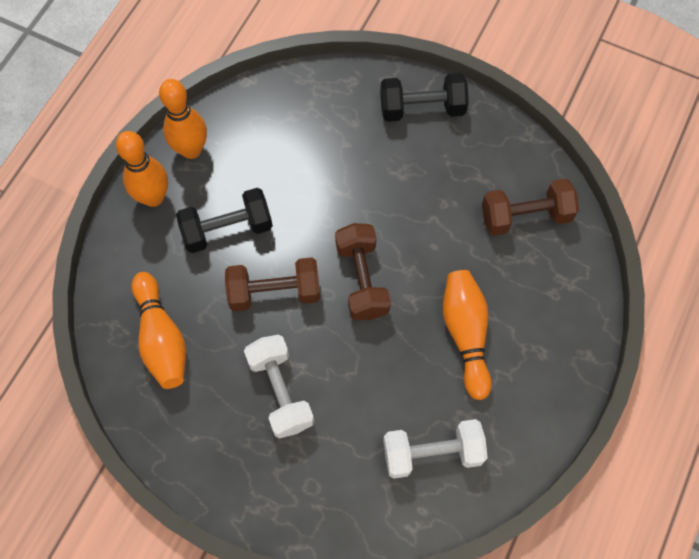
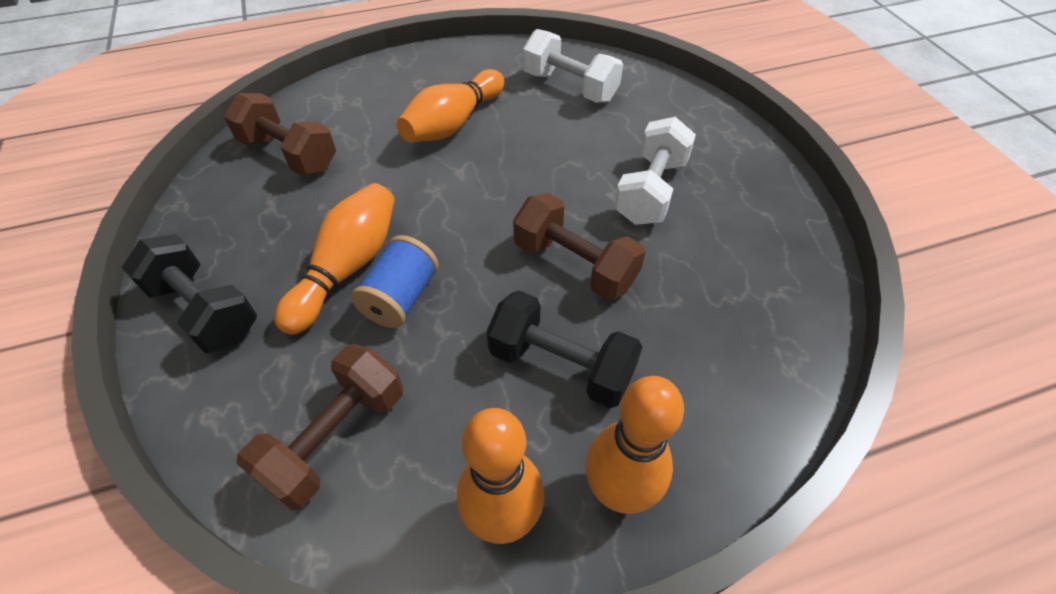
camera: 135 degrees left, 15 degrees down
(162, 338) = (738, 313): orange bowling pin -> orange bowling pin (347, 268)
(341, 194) = (401, 297): none -> blue spool
(362, 279) = (481, 213): brown dumbbell -> brown dumbbell (336, 437)

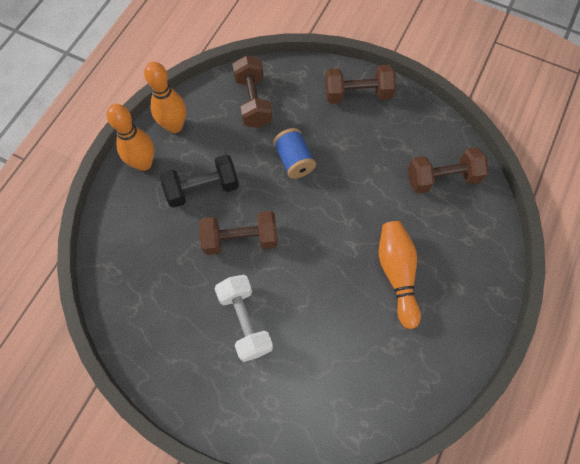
camera: 135 degrees right, 15 degrees up
(205, 310) = (357, 94): black dumbbell -> brown dumbbell
(347, 268) = (332, 153): orange bowling pin -> none
(570, 87) = (371, 374): white dumbbell -> none

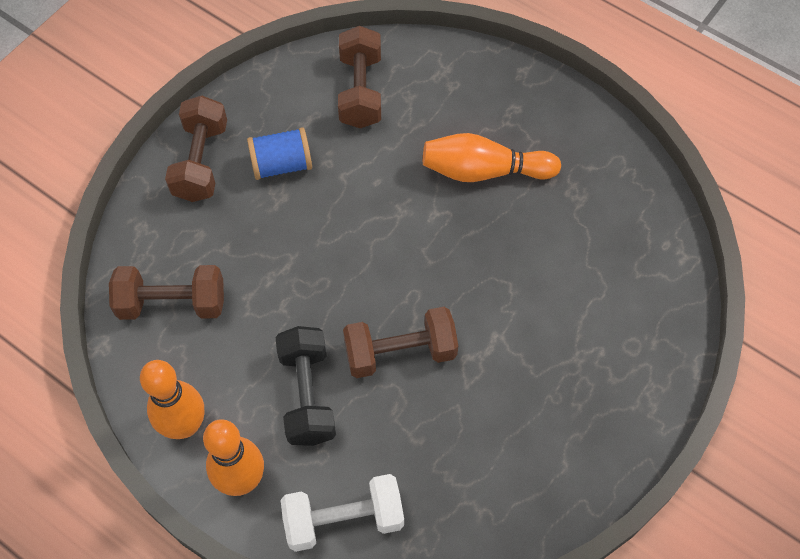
camera: 80 degrees left, 5 degrees down
(240, 239) = (400, 352): brown dumbbell -> brown dumbbell turned 75 degrees clockwise
(245, 321) = (522, 362): white dumbbell -> white dumbbell (344, 519)
(294, 160) = (290, 263): blue spool -> blue spool (282, 165)

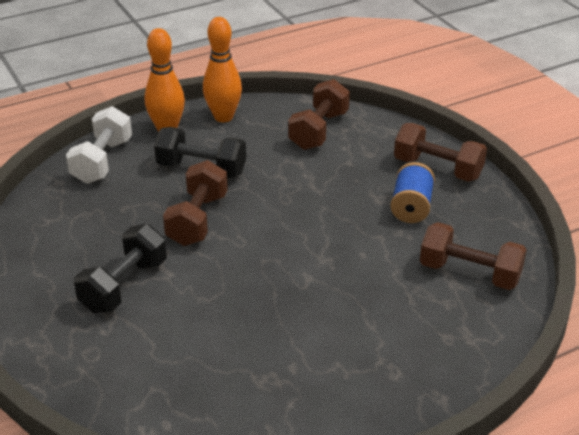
camera: 115 degrees right, 25 degrees down
(484, 171) = (333, 324): orange bowling pin -> none
(535, 368) = (124, 286): none -> black dumbbell

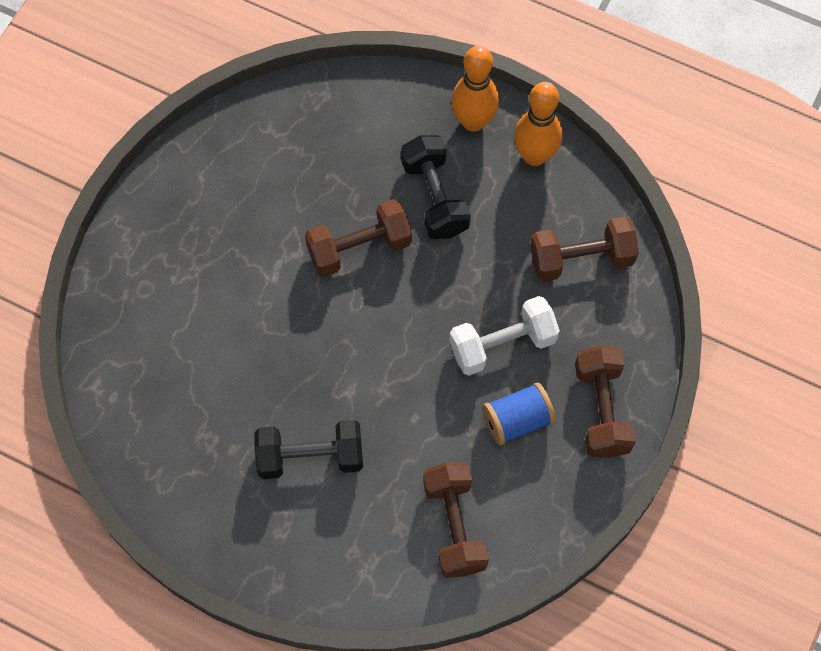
camera: 55 degrees right, 30 degrees up
(102, 161) = (381, 105): white dumbbell -> white dumbbell (502, 344)
(124, 286) = (234, 254): black dumbbell -> black dumbbell (310, 457)

